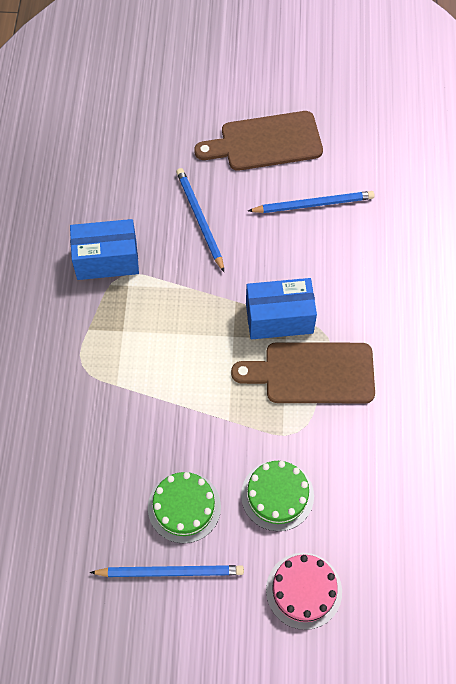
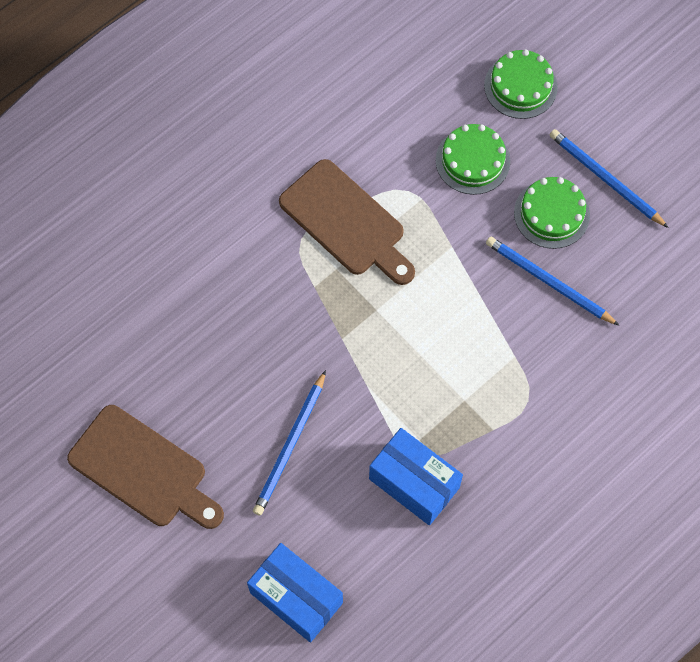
camera: 135 degrees left, 5 degrees up
(279, 318) = (322, 289): blue box -> blue box (296, 597)
(304, 590) = (520, 86): pink cake -> green cake
(313, 204) = (175, 364): blue pencil -> blue pencil (548, 282)

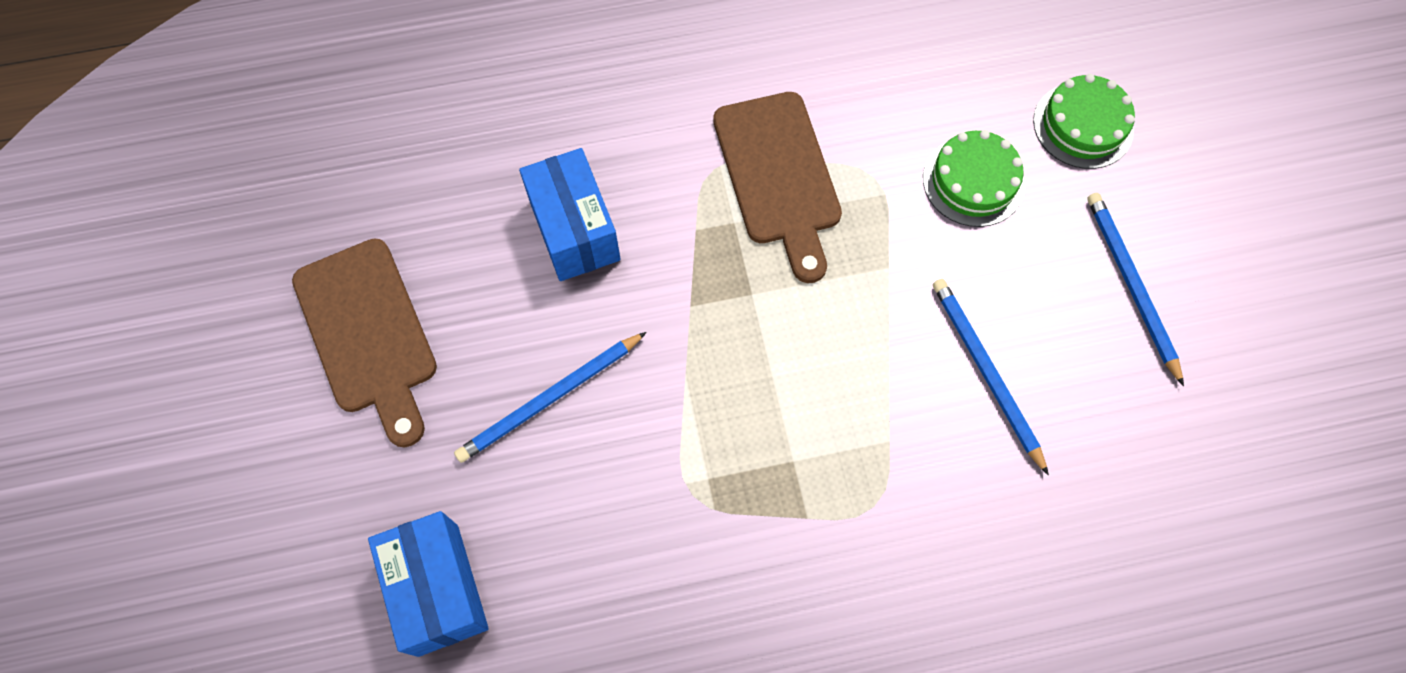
camera: 30 degrees right, 0 degrees up
(414, 483) = (668, 529): blue box -> blue box (574, 230)
(551, 214) = (1037, 292): green cake -> none

